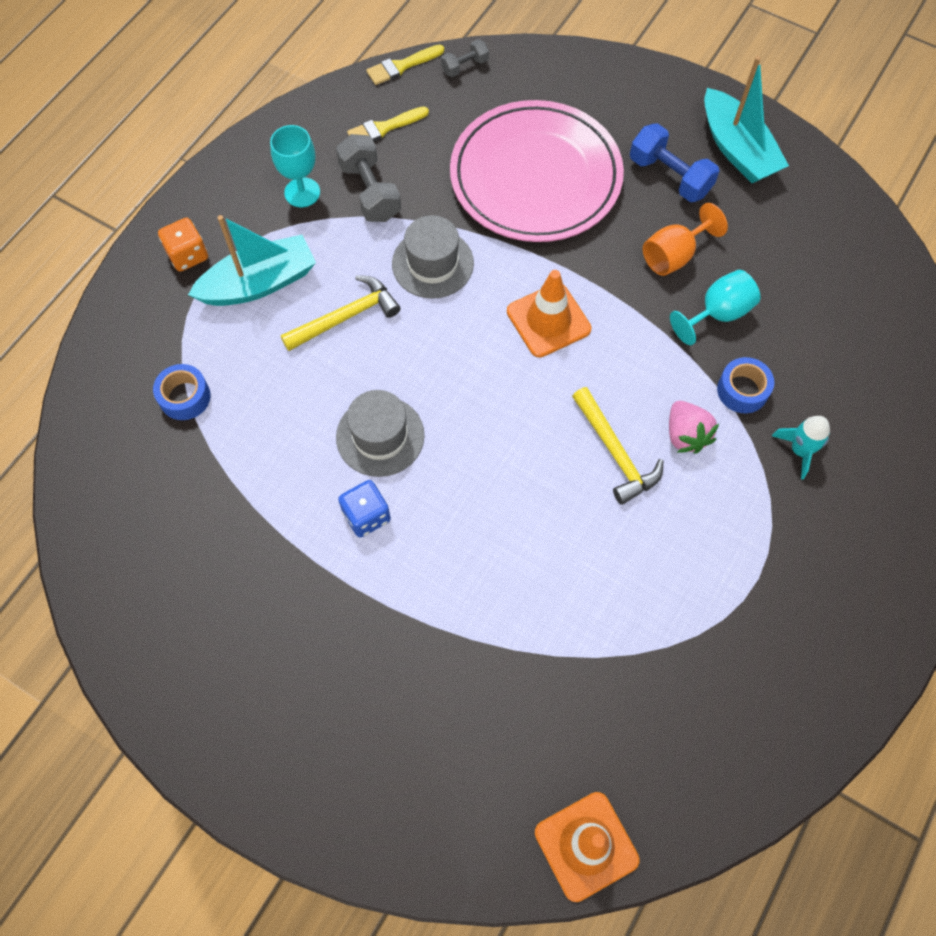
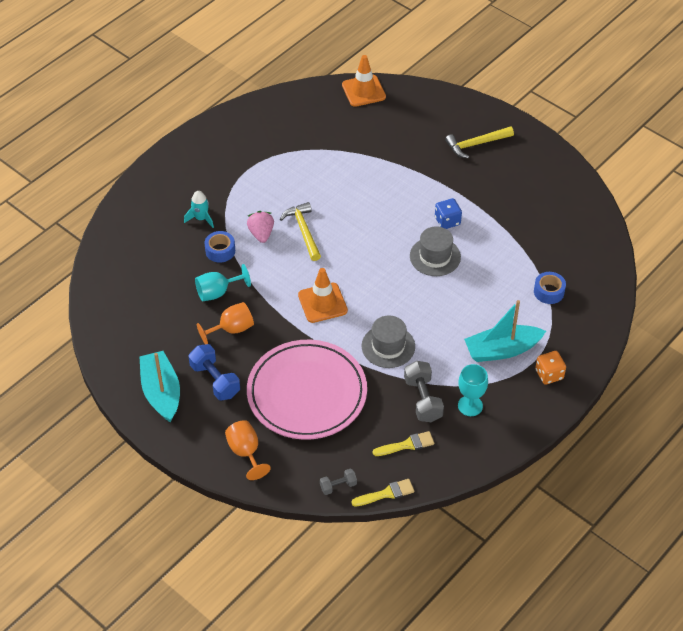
camera: 170 degrees left, 15 degrees down
(346, 317) = (448, 322): yellow hammer -> yellow hammer (476, 144)
(595, 89) = (246, 452): none -> orange goblet

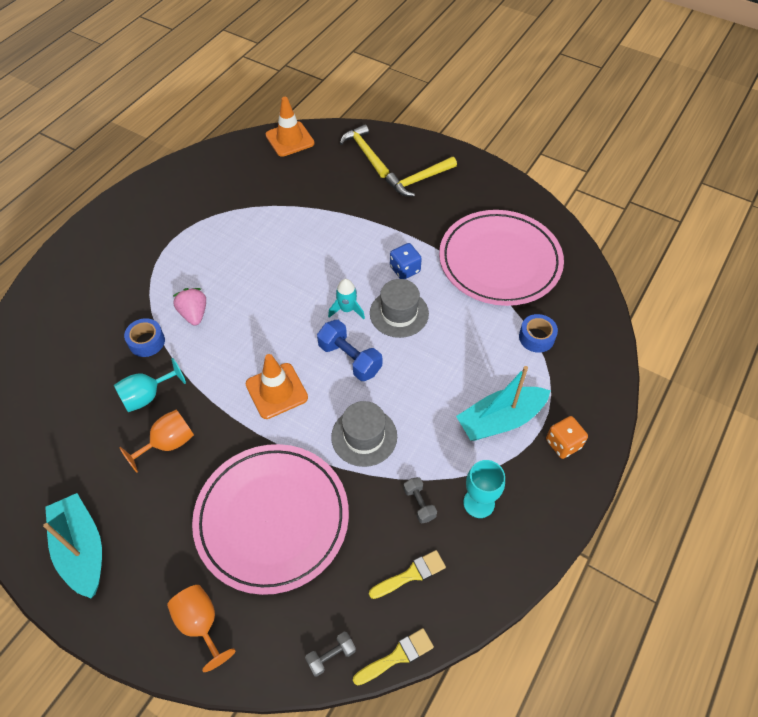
camera: 10 degrees left, 5 degrees up
(201, 218) = (121, 305): turquoise rocket -> turquoise rocket (347, 309)
(215, 380) = (152, 520): blue dumbbell -> blue dumbbell (350, 359)
(303, 231) = (243, 304): yellow hammer -> yellow hammer (365, 152)
(423, 399) = (419, 504): grey dumbbell -> grey dumbbell, size x0.57
(533, 225) = (499, 261): none -> pink plate

